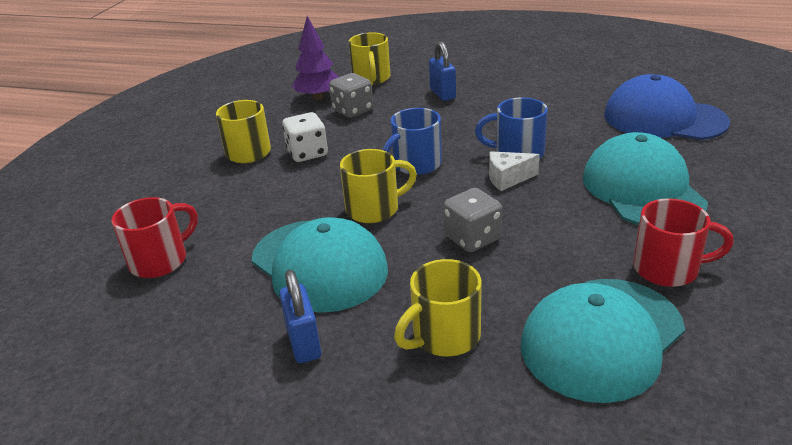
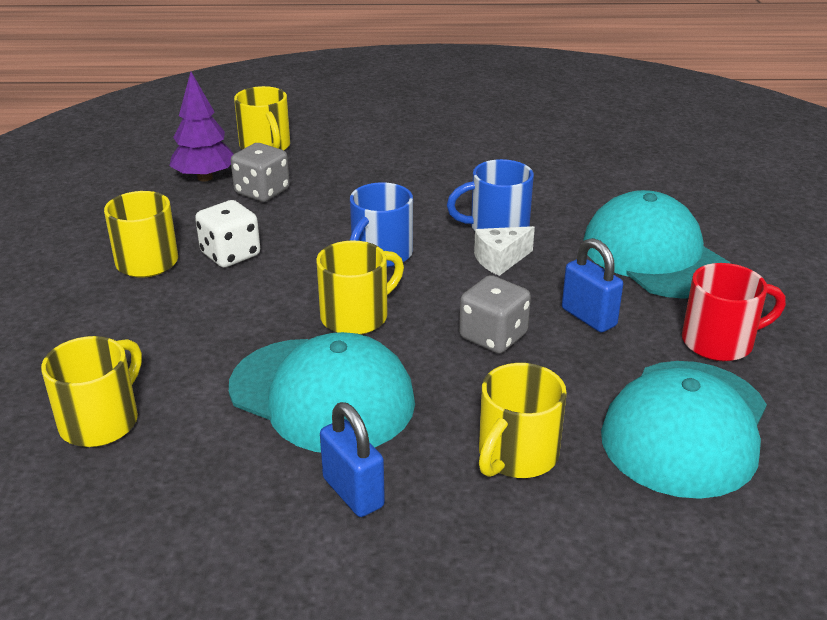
camera: 20 degrees left, 0 degrees up
(161, 260) = (101, 421): red mug -> yellow mug
(442, 94) = (369, 160): blue padlock -> blue padlock (588, 317)
(664, 118) = (641, 170): blue cap -> none

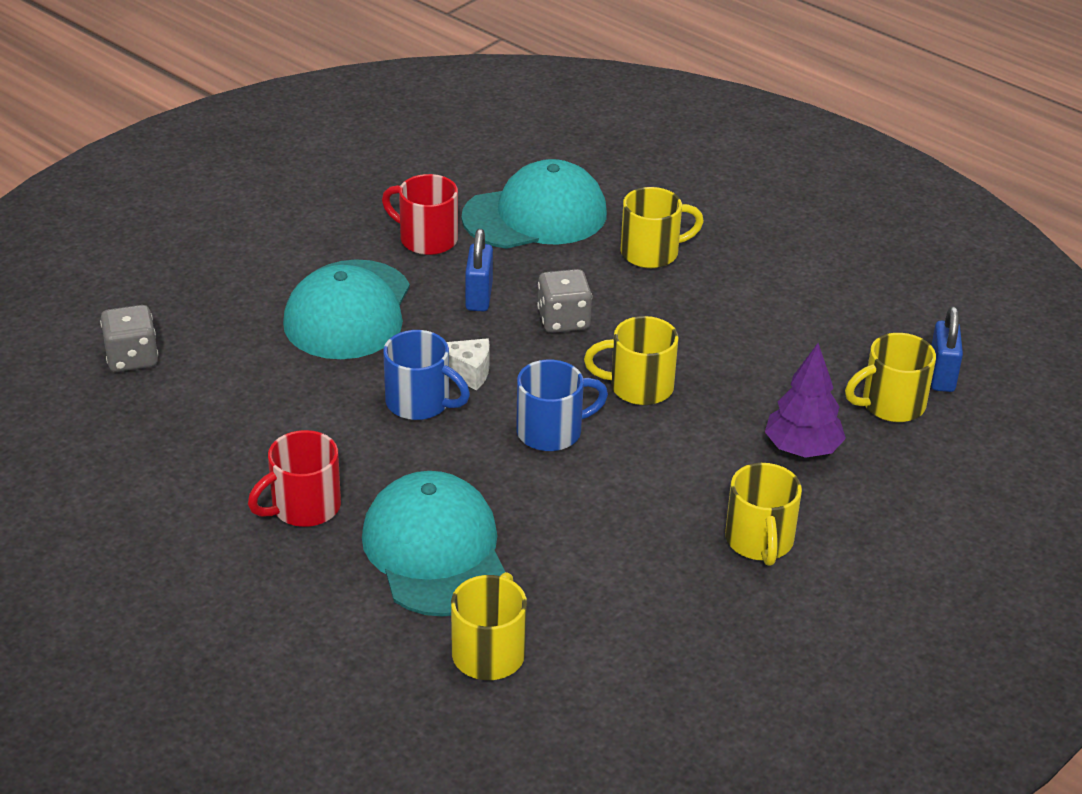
camera: 140 degrees left, 5 degrees up
(205, 178) = (606, 636): purple tree -> purple tree (802, 449)
(230, 254) = (677, 506): white dice -> none
(262, 192) = (569, 575): grey dice -> grey dice (132, 358)
(322, 395) = (727, 344): turquoise cap -> turquoise cap (435, 551)
(353, 492) = (767, 283): blue padlock -> blue padlock (941, 376)
(466, 153) = (303, 507): none -> red mug

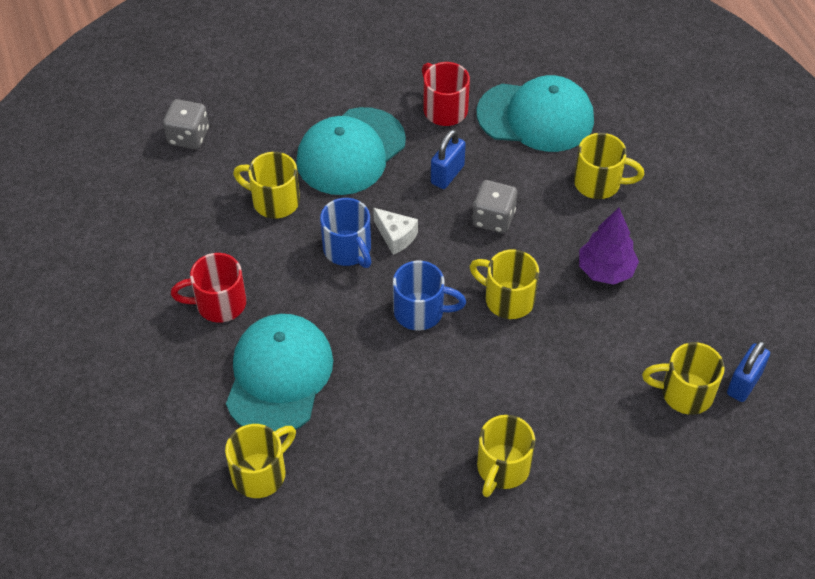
camera: 30 degrees right, 15 degrees up
(292, 386) = (274, 201): none -> yellow mug
(802, 449) = (589, 403): purple tree -> purple tree (605, 270)

